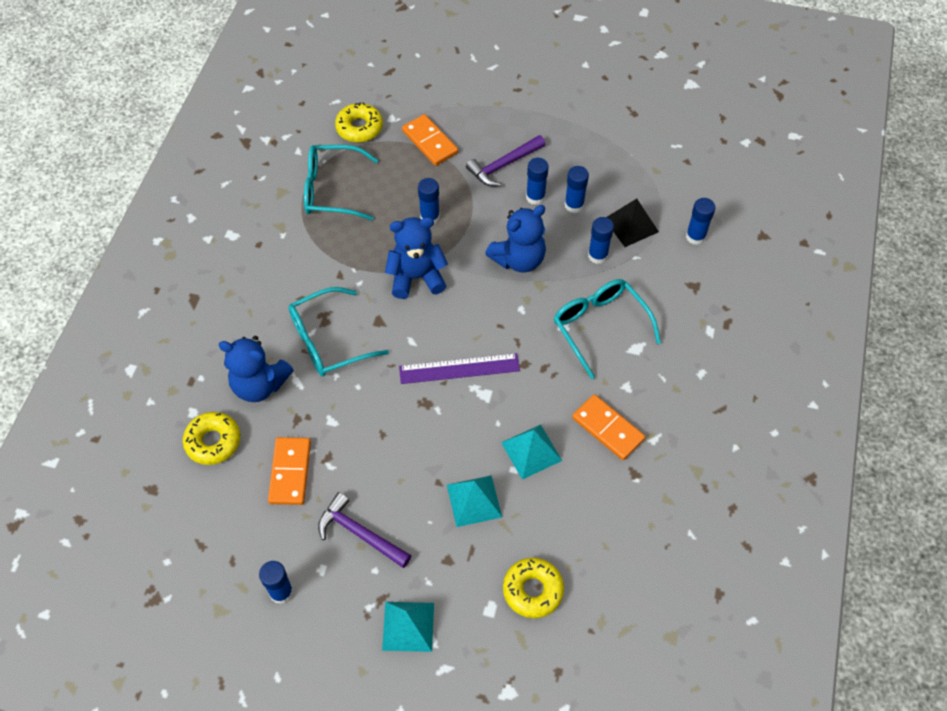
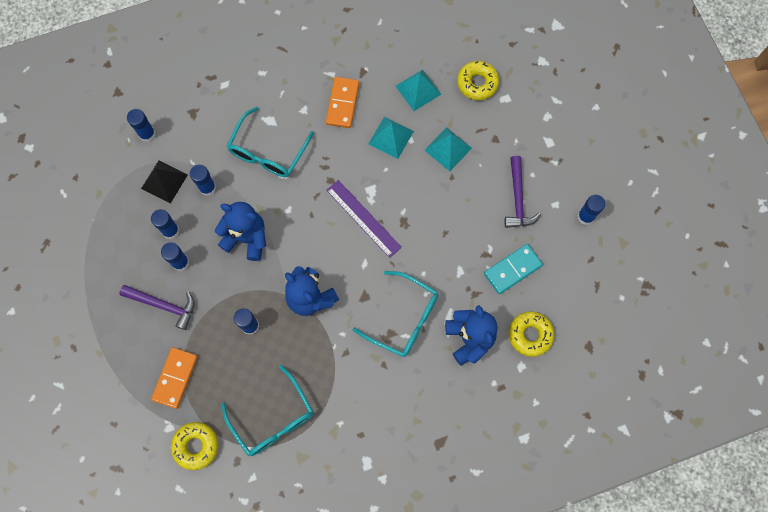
camera: 125 degrees left, 15 degrees up
(290, 472) = (512, 269): orange domino -> turquoise domino
(408, 626) = (549, 134): turquoise pyramid -> turquoise pyramid (418, 90)

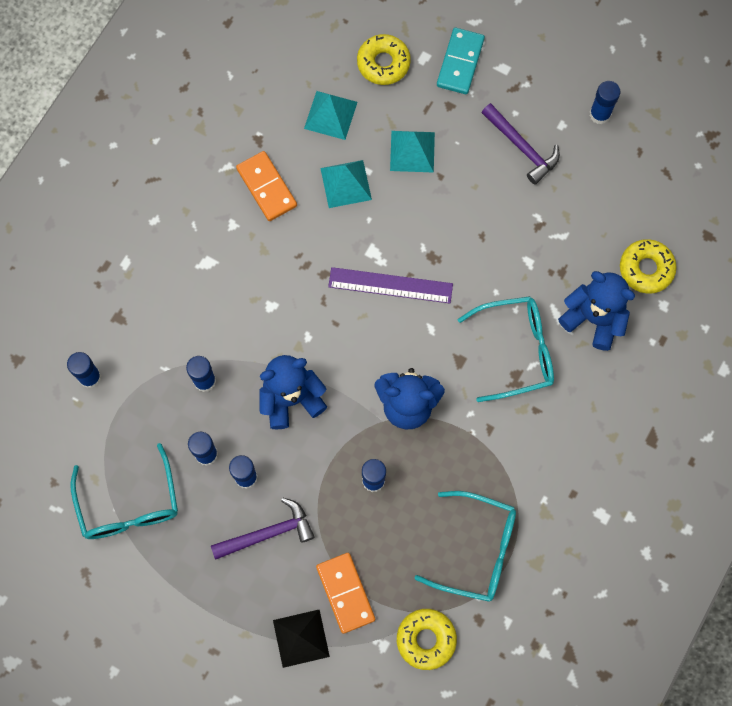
camera: 40 degrees left, 0 degrees up
(164, 181) = (153, 411): black pyramid -> black pyramid (301, 638)
(268, 151) = (234, 295): turquoise glasses -> turquoise glasses (129, 504)
(512, 269) = (576, 220): turquoise domino -> turquoise domino (460, 62)

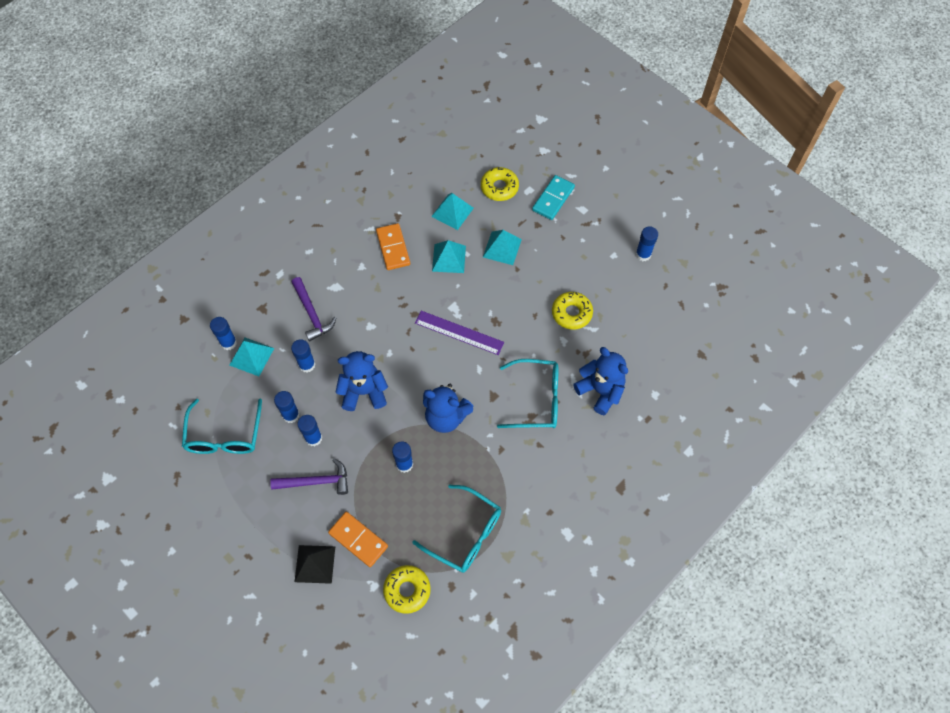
camera: 15 degrees right, 10 degrees down
(127, 388) = (251, 356): none -> turquoise pyramid
(345, 593) = (358, 539): orange domino -> orange domino turned 45 degrees counterclockwise
(522, 147) = (581, 263): purple hammer -> purple hammer (312, 313)
(646, 269) = (648, 366): yellow donut -> yellow donut (571, 313)

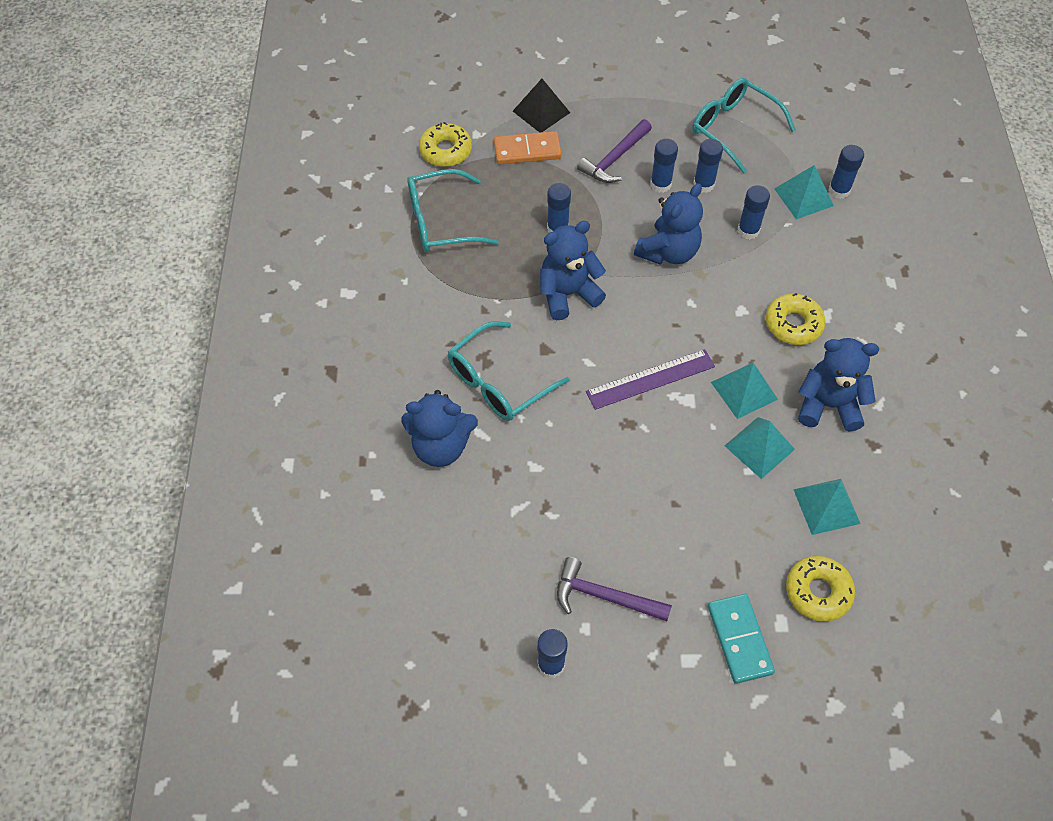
camera: 135 degrees right, 5 degrees down
(312, 313) = (809, 274): purple hammer -> purple hammer (605, 596)
(393, 248) = (828, 405): orange domino -> blue teddy bear
(502, 248) = (720, 513): turquoise pyramid -> turquoise pyramid (744, 390)
(571, 313) = (558, 506): yellow donut -> yellow donut (793, 324)

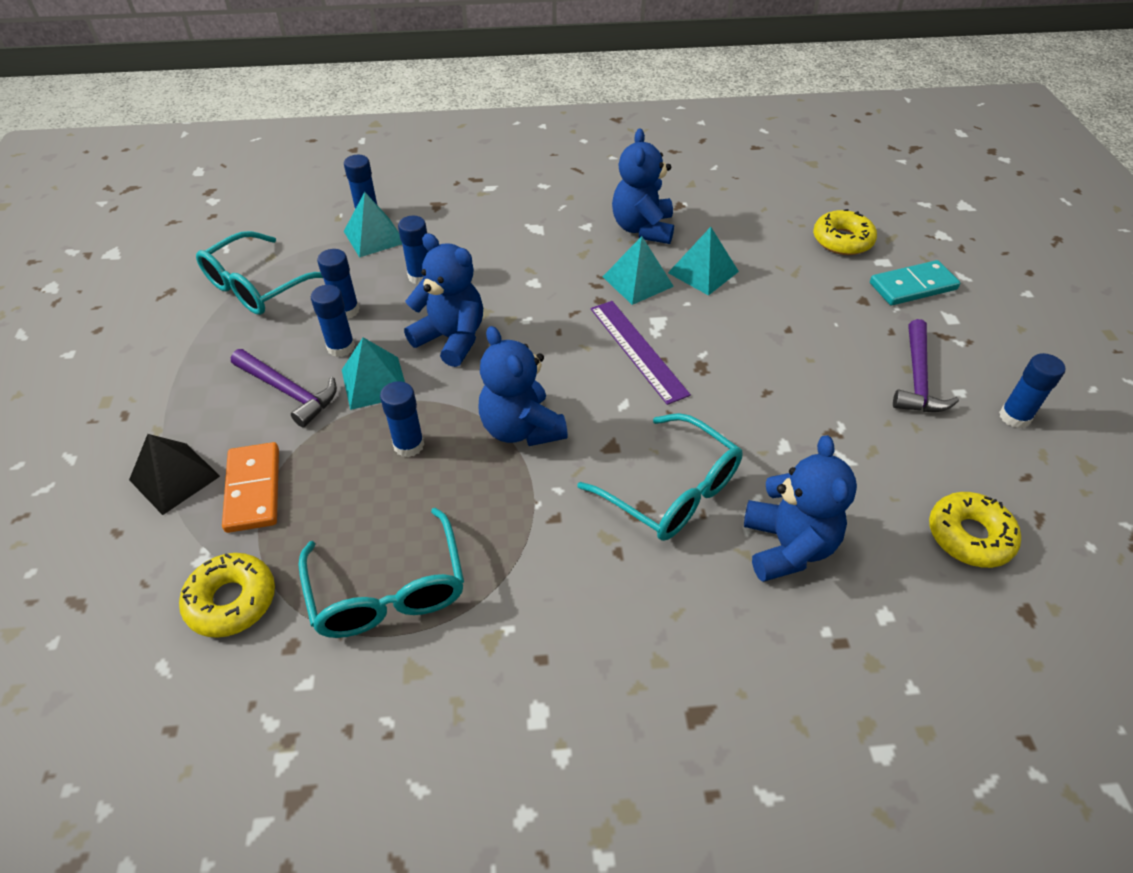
camera: 95 degrees left, 10 degrees down
(793, 324) = (548, 247): yellow donut -> yellow donut (969, 536)
(826, 506) = (754, 233): turquoise pyramid -> turquoise pyramid (374, 382)

